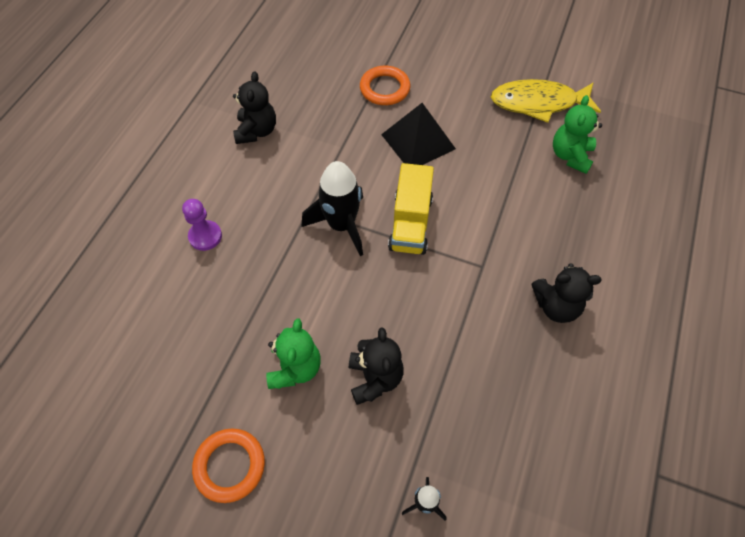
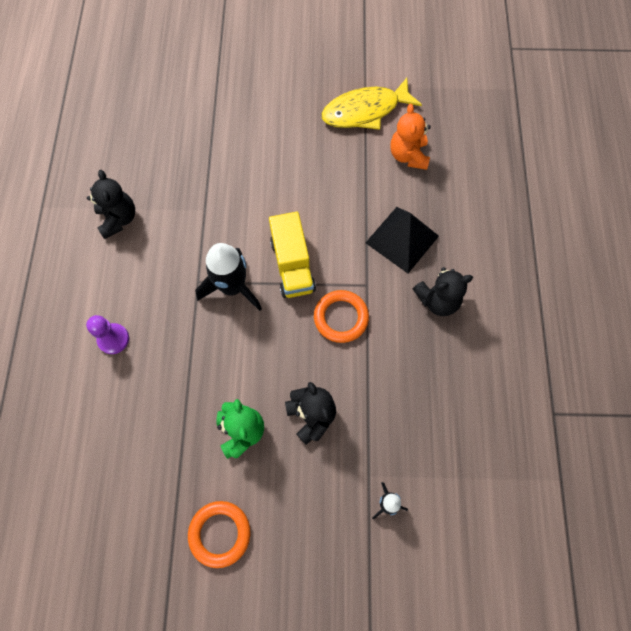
camera: 20 degrees left, 10 degrees up
(384, 89) = (222, 138): orange ring -> orange ring (341, 317)
(418, 141) = (271, 182): black pyramid -> black pyramid (402, 239)
(570, 156) = (408, 155): green teddy bear -> orange teddy bear

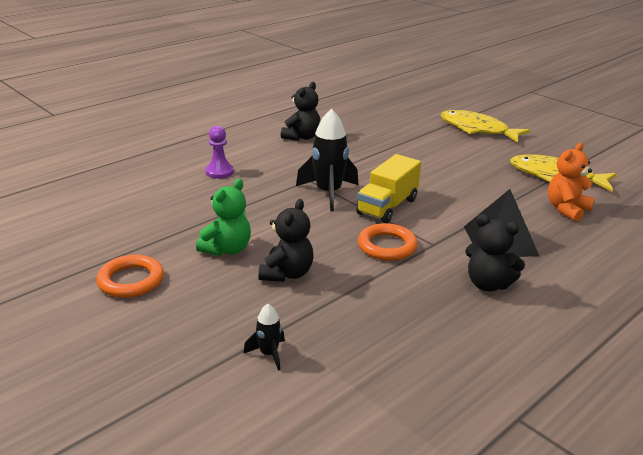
camera: 45 degrees right, 40 degrees down
(247, 79) = (477, 129): none -> yellow fish

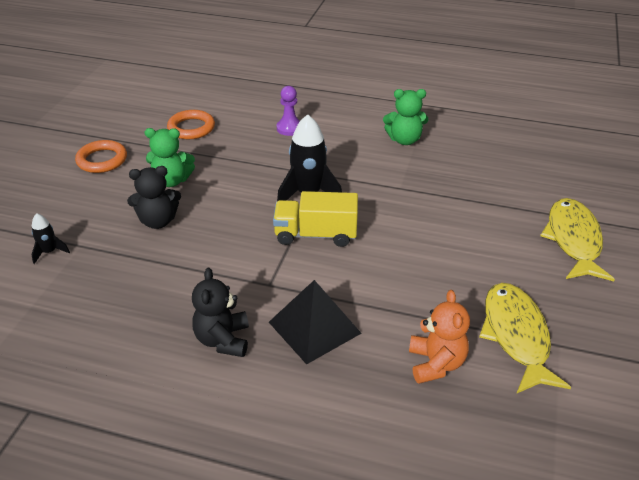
camera: 60 degrees right, 10 degrees up
(302, 137) = (404, 140): black teddy bear -> green teddy bear
(387, 246) = (242, 258): orange ring -> orange ring (191, 128)
(566, 209) = (436, 364): orange teddy bear -> orange teddy bear turned 75 degrees clockwise

